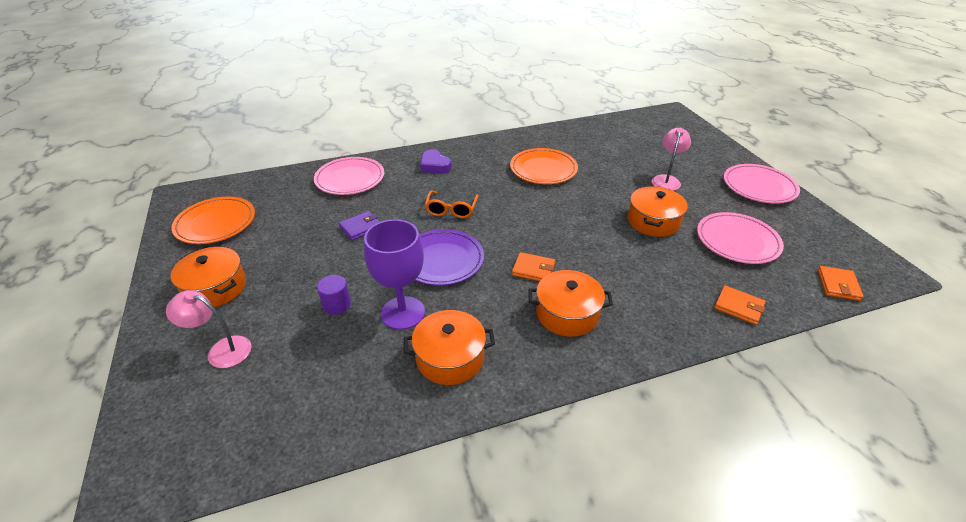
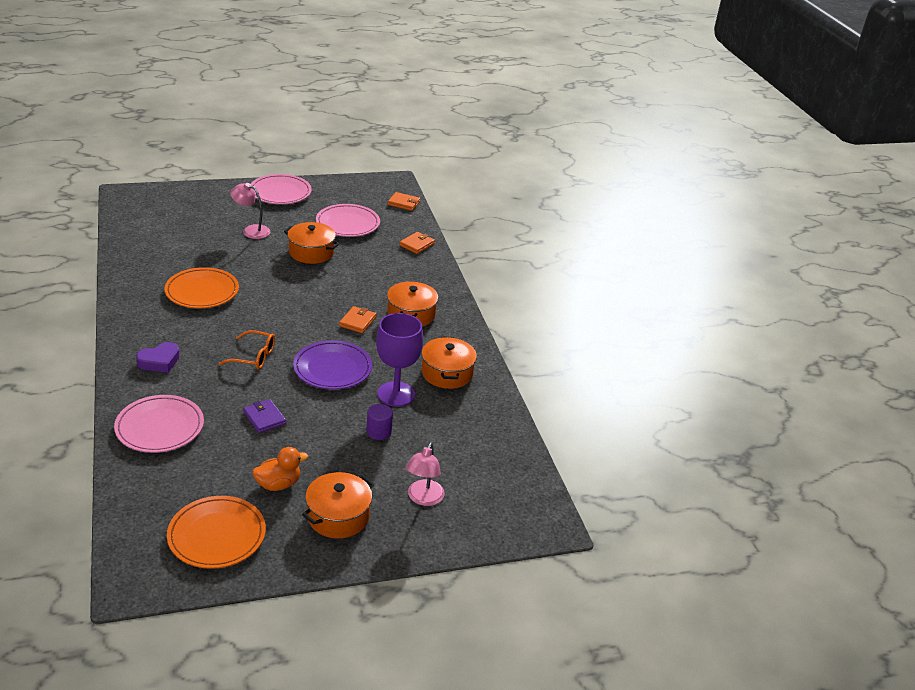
camera: 90 degrees left, 5 degrees down
(269, 247) = (278, 484): none -> orange duck

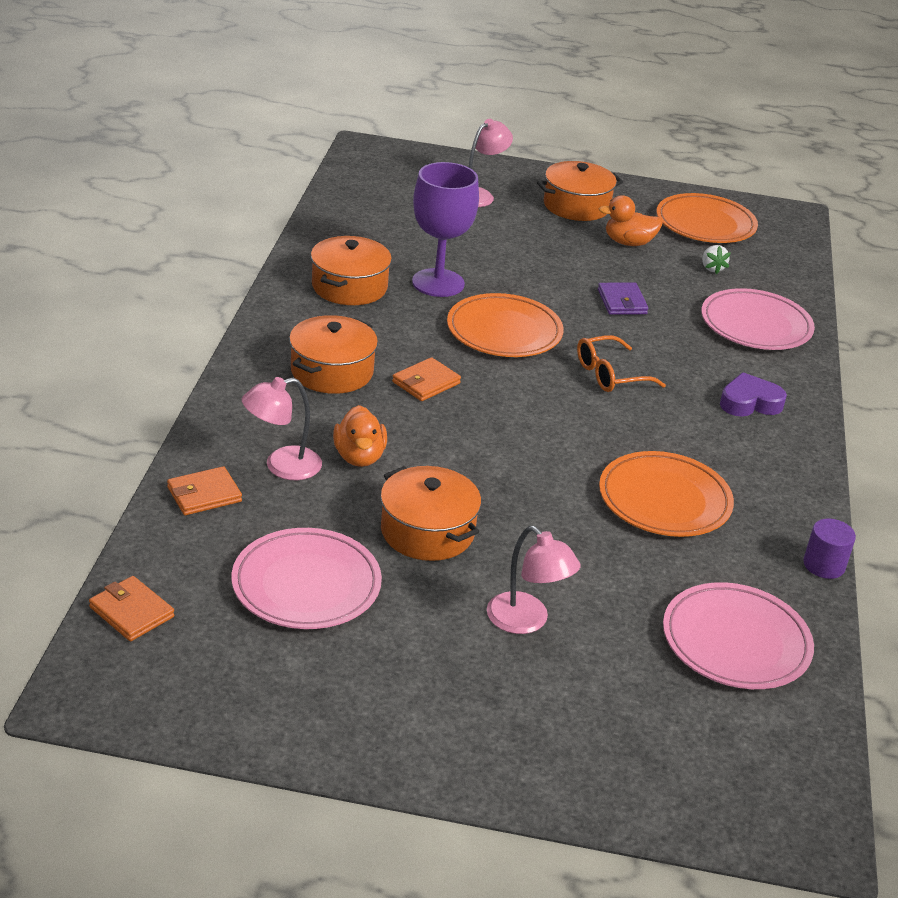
camera: 155 degrees left, 0 degrees up
(202, 477) = (712, 268): none -> white strawberry
(253, 356) = (611, 374): orange glasses -> orange glasses turned 60 degrees counterclockwise
(280, 193) = (407, 729): pink plate -> pink plate (736, 642)
(332, 368) = (504, 331): purple plate -> orange plate
(364, 275) = (359, 457): none -> orange duck
(379, 432) = (487, 255): purple cylinder -> purple cylinder (824, 565)
(395, 263) = (282, 466): none -> pink lamp

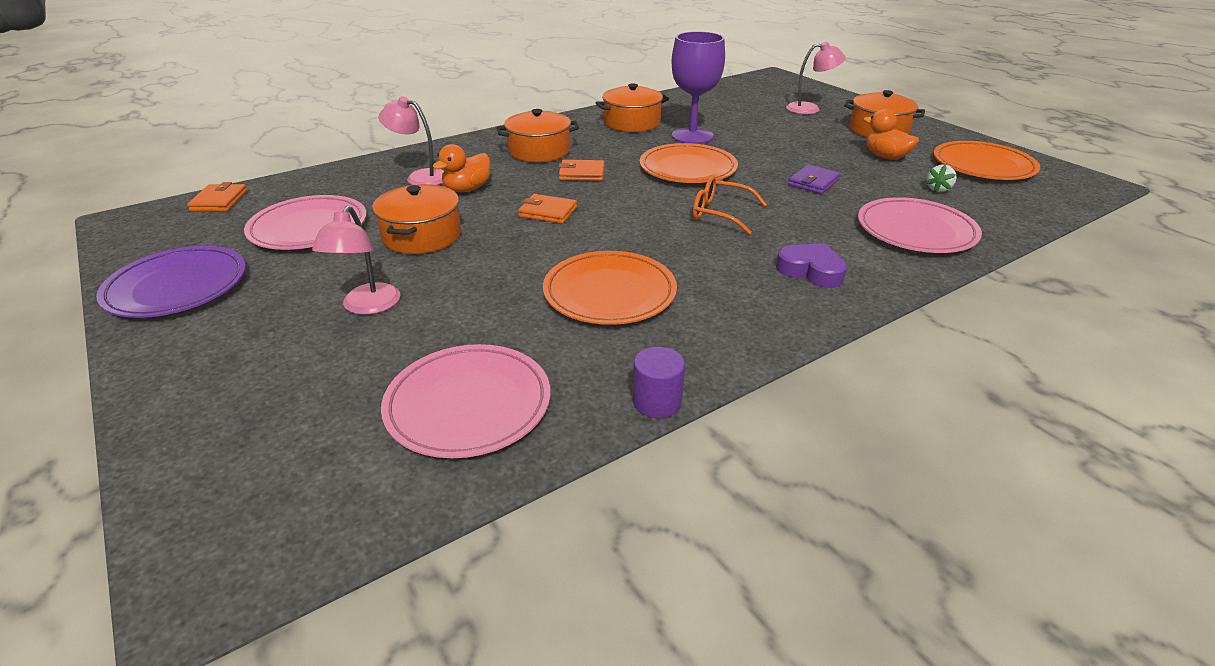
camera: 50 degrees right, 0 degrees up
(204, 494) = (359, 173): orange wallet -> orange wallet (548, 212)
(330, 712) = (177, 287): none -> purple plate

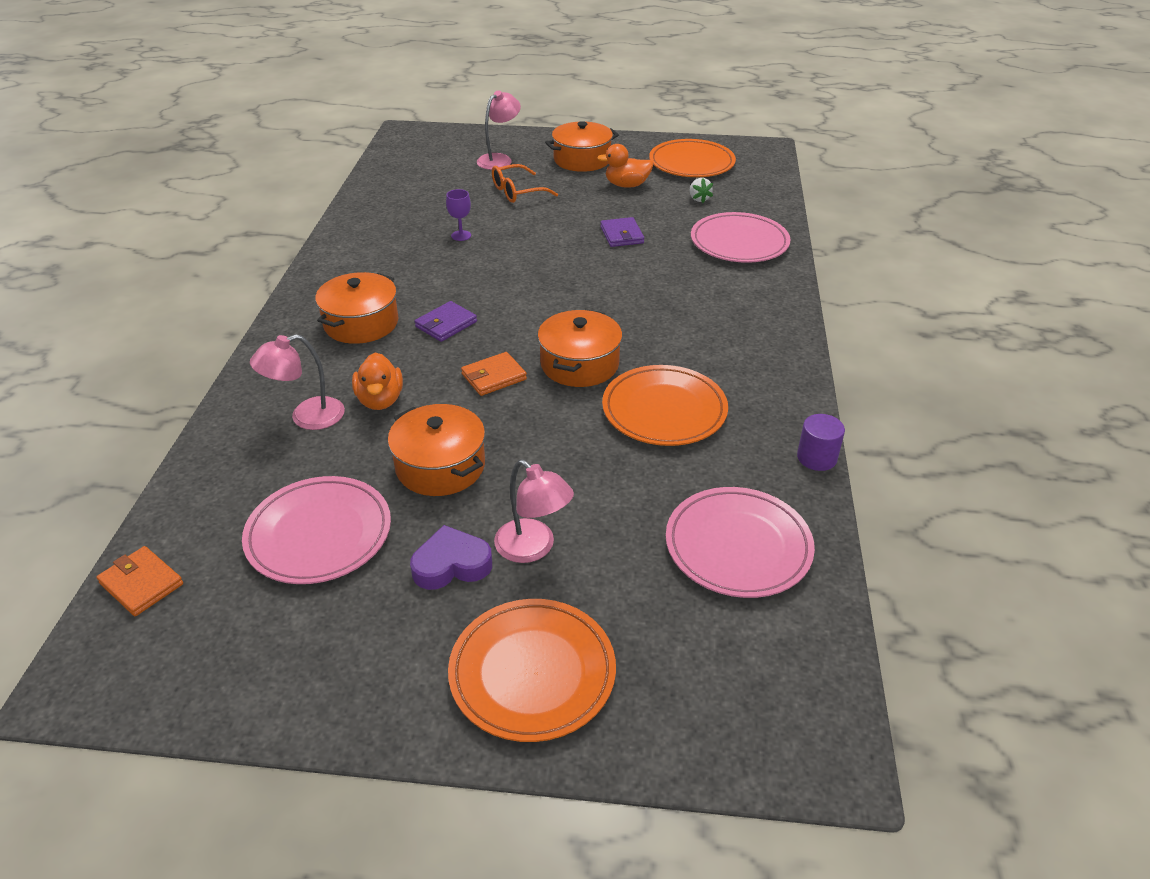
camera: 50 degrees left, 5 degrees up
(177, 287) = (331, 672): purple plate -> none
(582, 173) = (446, 324): orange wallet -> purple wallet
(632, 123) = (383, 247): orange pot -> orange pot (579, 364)
(687, 169) = (518, 271): orange plate -> orange plate (532, 673)
(692, 136) = (461, 235): purple goblet -> purple goblet, size x0.44
(720, 213) = (613, 299): orange glasses -> orange glasses (518, 192)
(811, 271) = (738, 311): purple heart -> purple heart (451, 564)

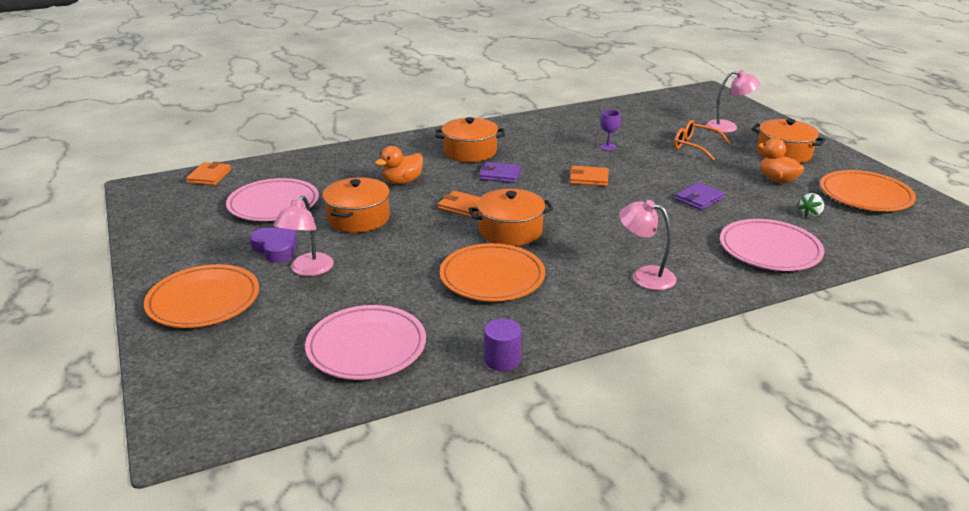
camera: 60 degrees right, 10 degrees down
(307, 417) = (366, 168): pink lamp -> pink lamp (644, 276)
(517, 274) = (588, 178): none -> orange wallet

